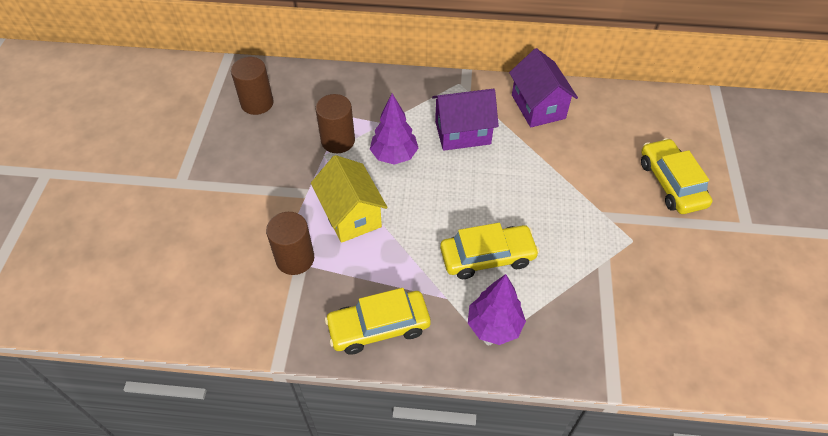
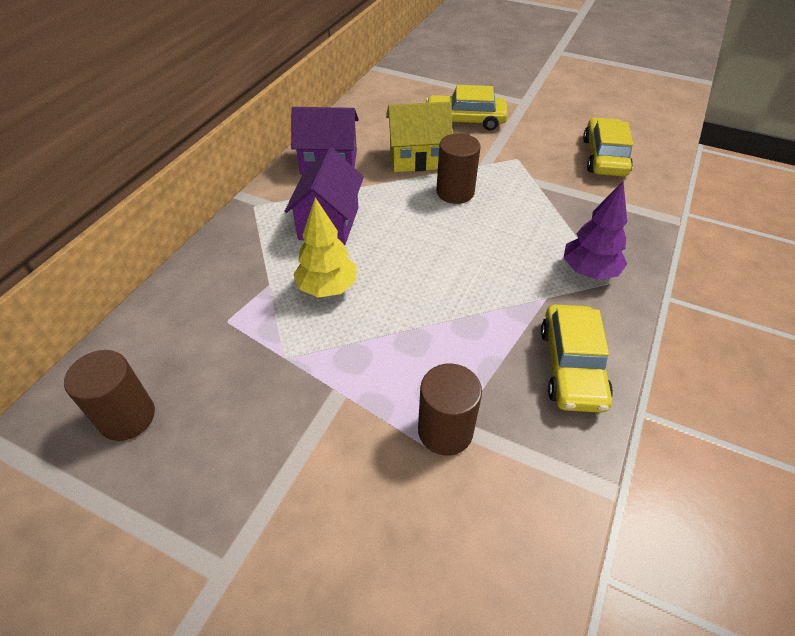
camera: 70 degrees left, 5 degrees down
(338, 141) = (269, 336): brown cylinder -> brown cylinder (455, 192)
(351, 215) = (399, 352): yellow house -> yellow house (417, 158)
(394, 156) = (327, 288): purple tree -> yellow tree
(487, 257) = (504, 252): yellow car -> yellow car (604, 157)

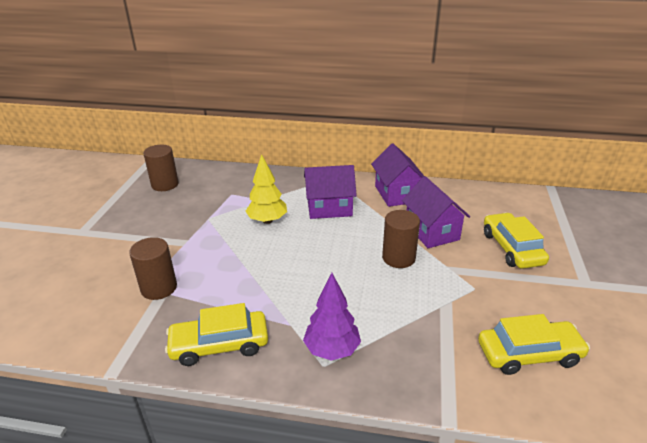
camera: 75 degrees right, 15 degrees down
(417, 158) = (432, 231): yellow house -> purple house

